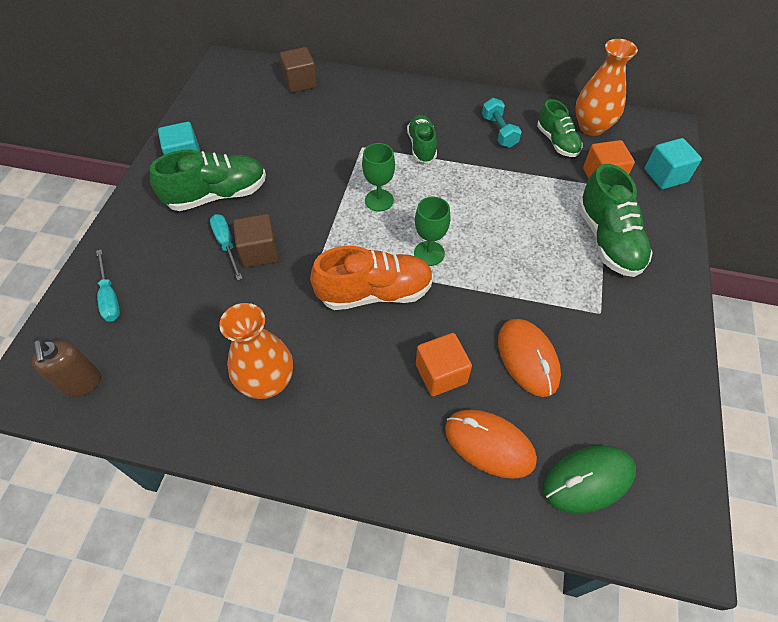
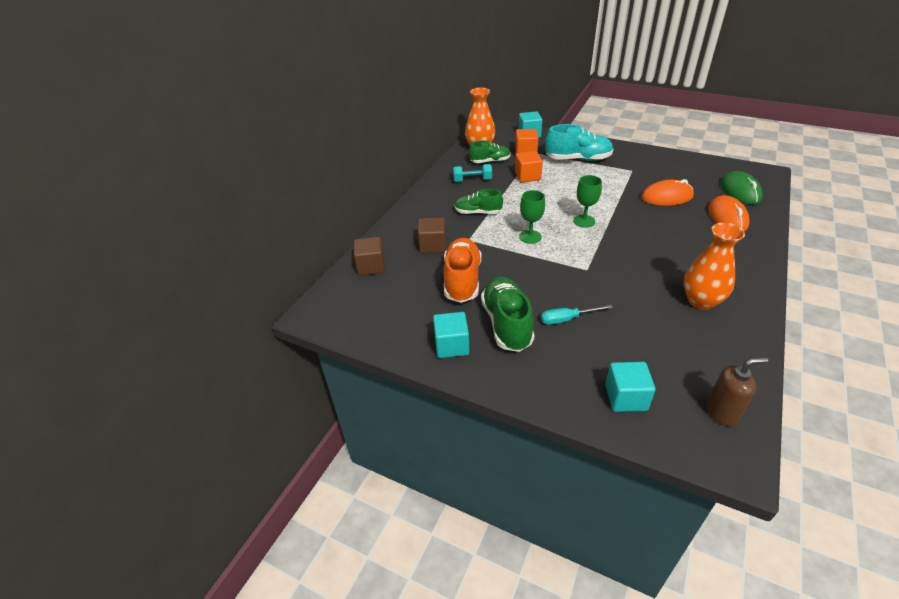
camera: 75 degrees left, 15 degrees down
(110, 297) = (625, 397): turquoise screwdriver -> turquoise cube
(259, 252) = (577, 300): brown cube -> brown cube (433, 246)
(375, 293) = (618, 247): orange shoe -> orange shoe (462, 280)
(441, 374) = (682, 227): orange cube -> orange cube (527, 176)
(489, 444) = (727, 217): orange mouse -> orange mouse turned 45 degrees counterclockwise
(608, 240) = (578, 159): green shoe -> turquoise shoe

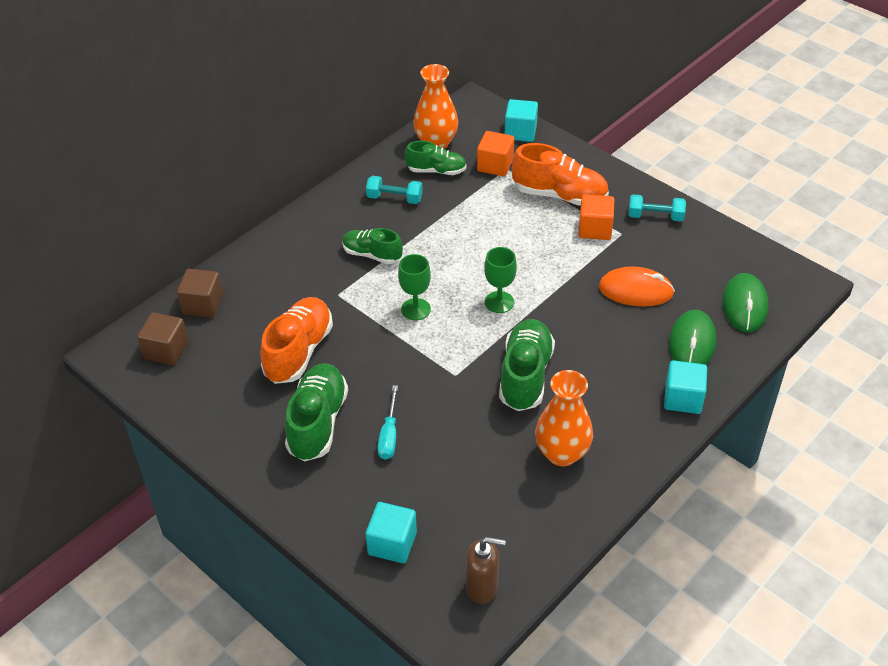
camera: 15 degrees right, 5 degrees up
(433, 246) = (289, 292): brown cube -> brown cube (166, 350)
(451, 345) = (242, 433): turquoise cube -> turquoise cube (683, 398)
(527, 176) = (471, 210): orange cube -> orange cube (595, 229)
(567, 319) = (389, 435): turquoise screwdriver -> turquoise screwdriver turned 90 degrees counterclockwise
(578, 159) = (559, 195): turquoise shoe -> orange shoe
(636, 259) = (525, 376): none -> green shoe
(645, 158) = (655, 216): none -> turquoise dumbbell
(727, 217) = (692, 343): orange mouse -> green mouse

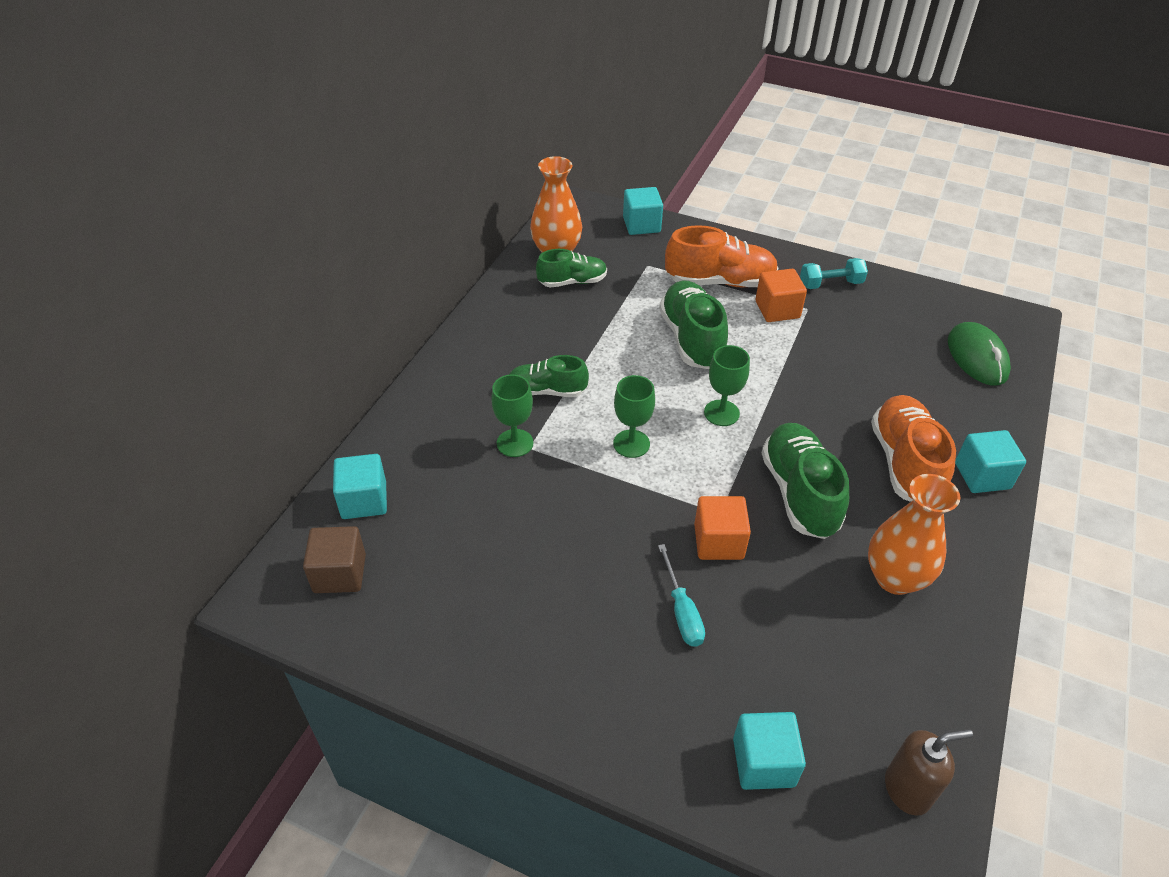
camera: 20 degrees left, 0 degrees up
(203, 305) = (364, 500): brown cube -> turquoise cube
(299, 351) = (515, 531): orange shoe -> orange shoe (904, 463)
(317, 422) = (584, 619): green shoe -> green shoe (692, 339)
(328, 289) = (515, 443): none -> green goblet
(394, 198) = (541, 321): turquoise dumbbell -> none
(495, 165) = (633, 264): orange cube -> orange cube (718, 541)
(635, 290) = (859, 366): orange mouse -> none
(692, 343) = (951, 410): green mouse -> none

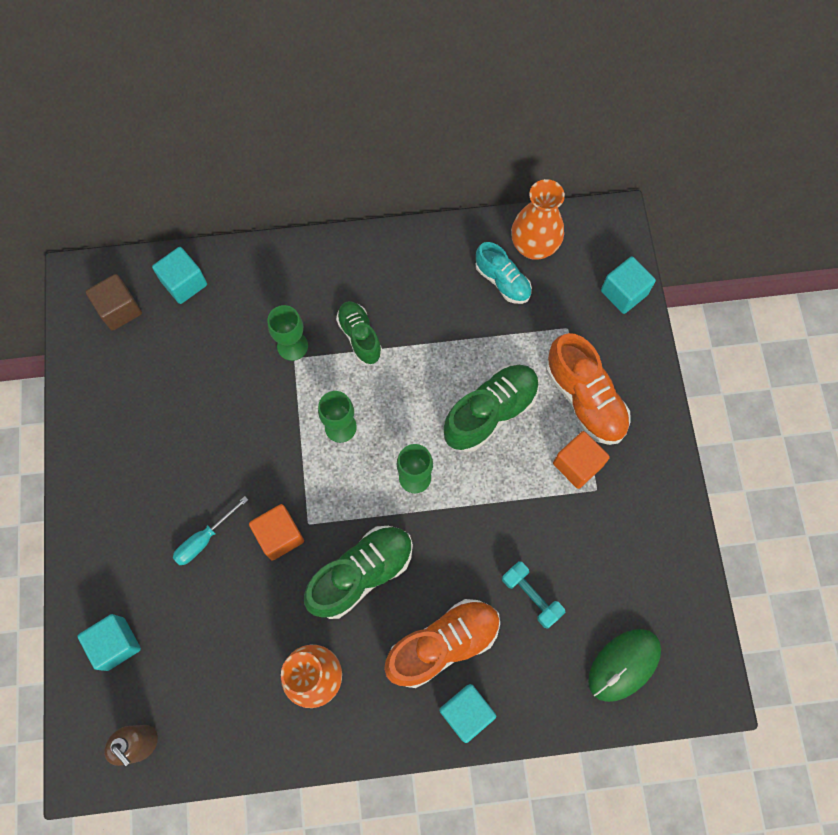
camera: 60 degrees right, 25 degrees up
(572, 282) = (502, 281): green shoe -> turquoise shoe
(830, 284) = (648, 496): turquoise dumbbell -> turquoise dumbbell (531, 596)

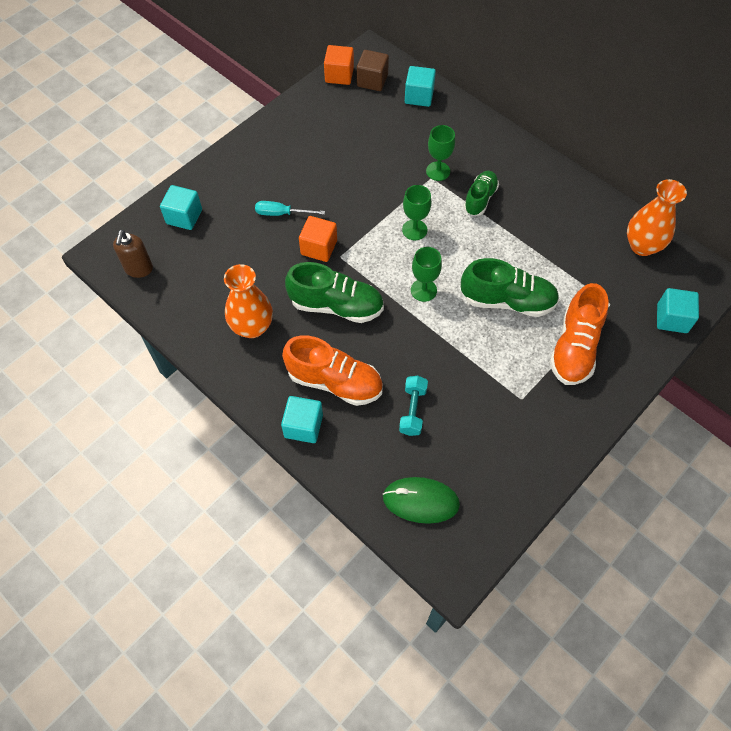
camera: 50 degrees right, 10 degrees down
(502, 281) = (599, 246): turquoise shoe -> none
(577, 464) = (526, 375): orange cube -> orange cube (339, 75)

